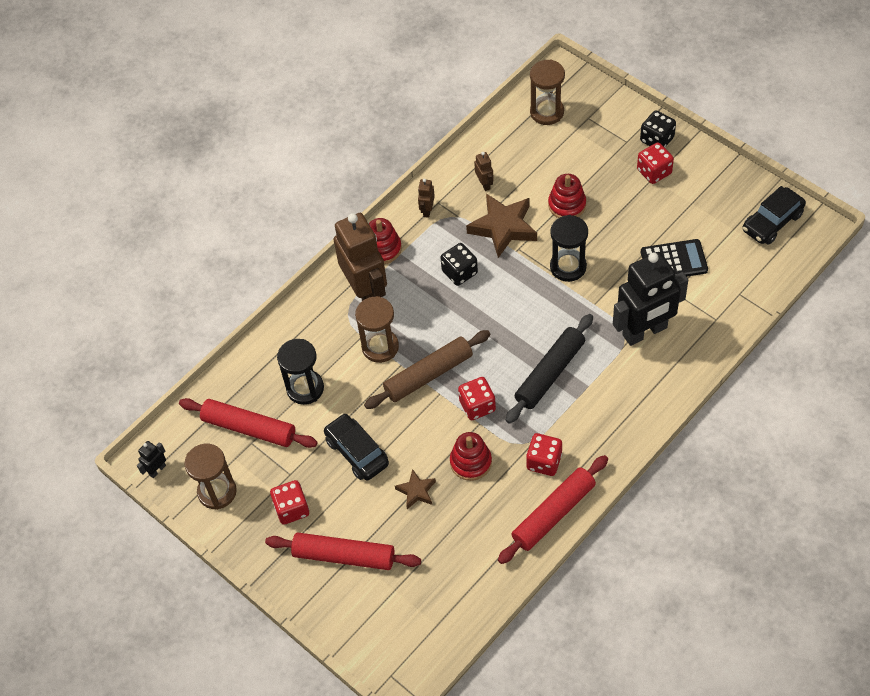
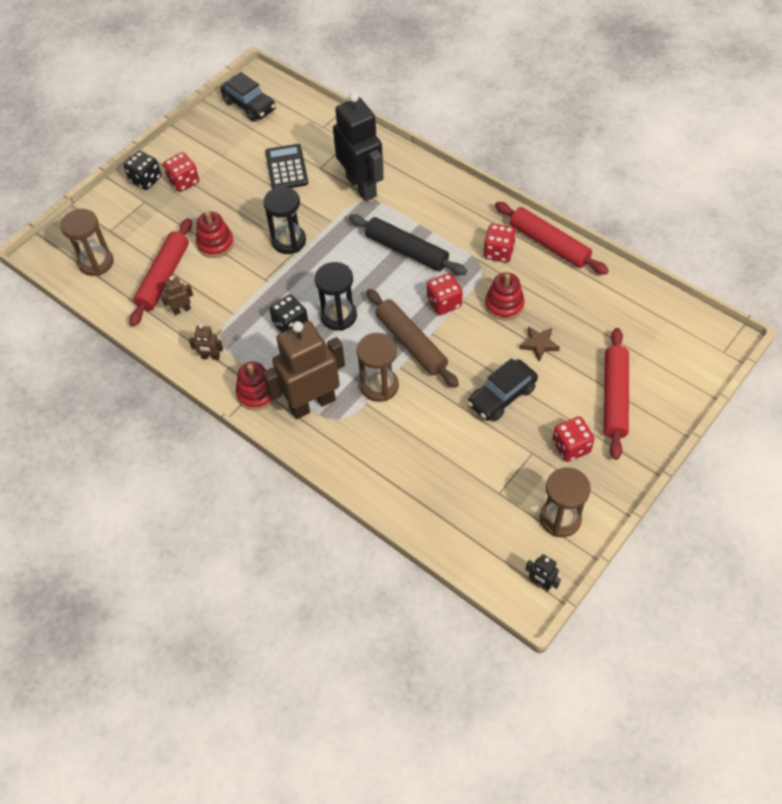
camera: 95 degrees left, 0 degrees up
(249, 428) = (482, 497): red rolling pin -> red rolling pin (164, 277)
(305, 388) = (431, 449): black hourglass -> black hourglass (338, 316)
(503, 227) = (238, 292): brown star -> none

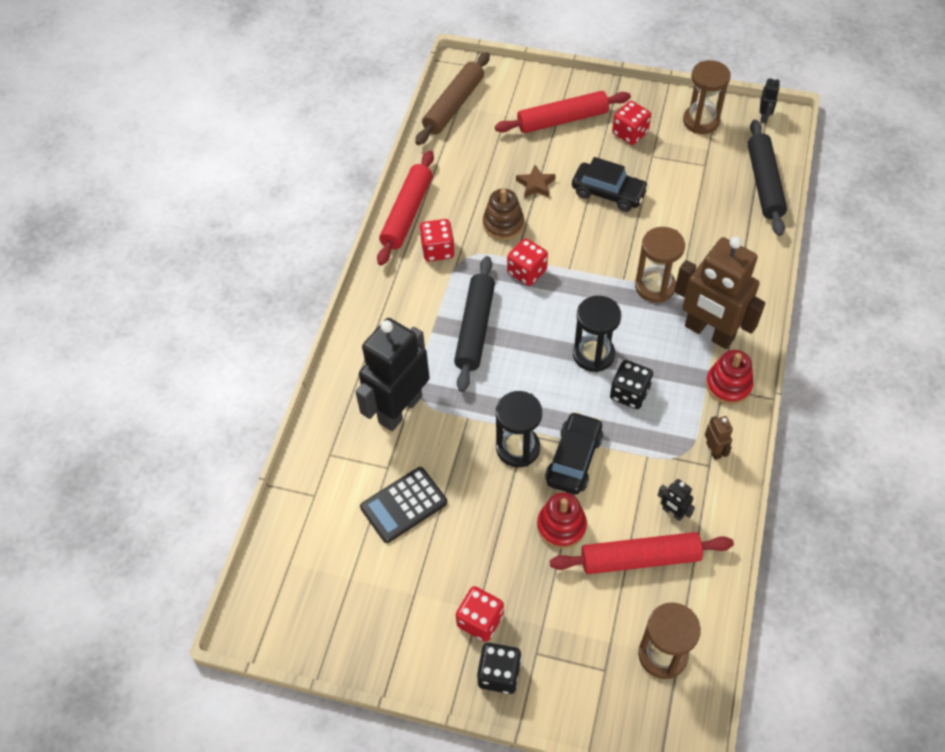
camera: 115 degrees left, 0 degrees up
(182, 309) = (672, 512): brown robot -> black robot
(249, 105) = (306, 608): black car -> black car (573, 459)
(411, 343) = (591, 280): brown rolling pin -> brown rolling pin (454, 105)
(450, 533) = (764, 183): none -> black rolling pin
(504, 305) = (503, 224): red stacking toy -> brown stacking toy

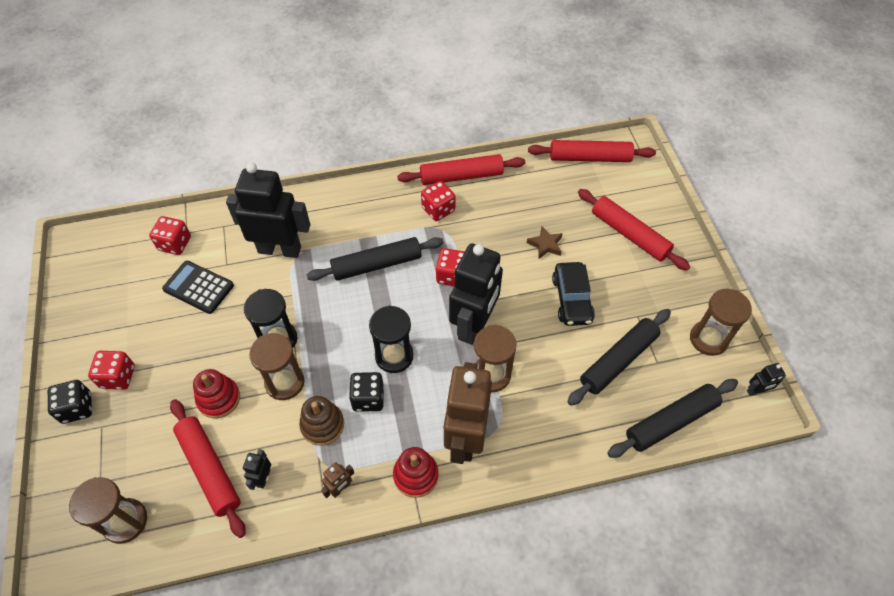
camera: 60 degrees right, 0 degrees up
(454, 105) = (589, 158): brown rolling pin -> red rolling pin
(503, 224) = (490, 240): brown stacking toy -> brown stacking toy (322, 425)
(573, 459) = (285, 382): black car -> brown hourglass
(594, 277) = (474, 325): none -> black robot
(630, 133) = (651, 289): red dice -> red dice (175, 244)
(689, 190) = (618, 360): none -> black rolling pin

